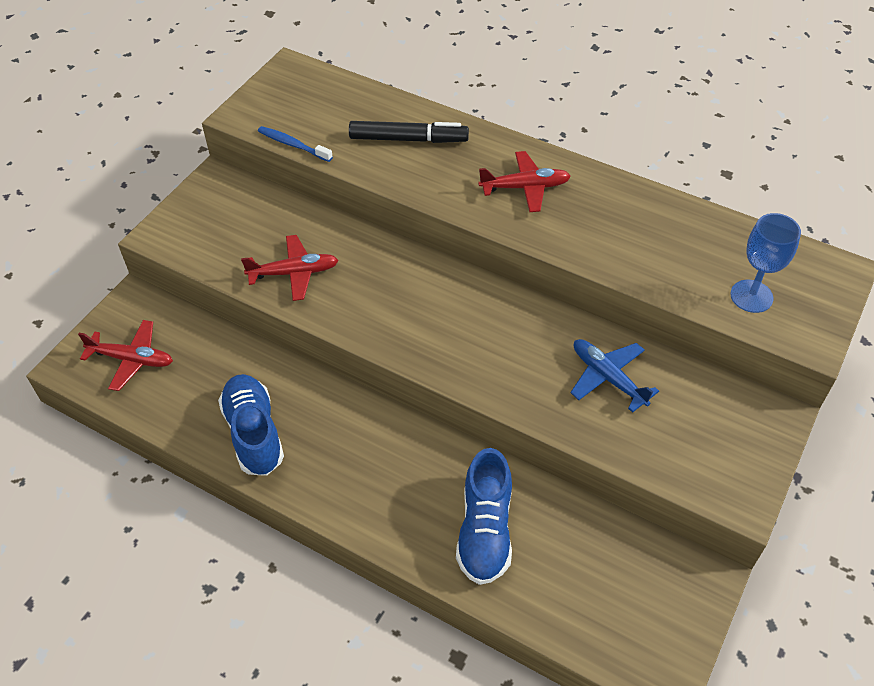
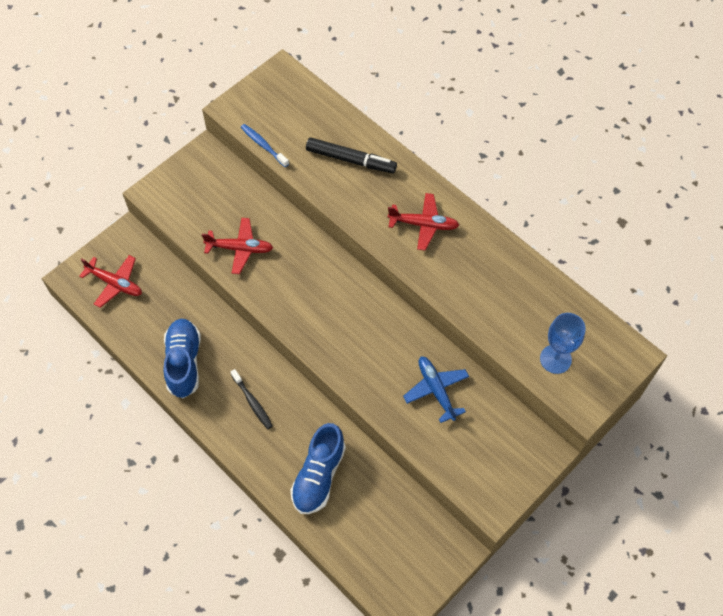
camera: 15 degrees right, 10 degrees up
(363, 460) = (252, 402): none -> black toothbrush

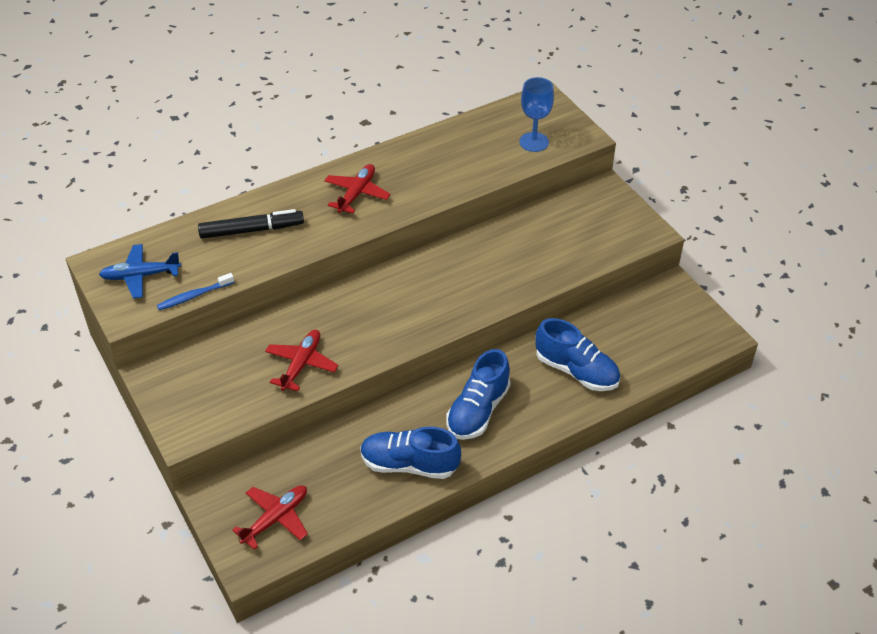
camera: 75 degrees left, 15 degrees down
(252, 402) = (478, 410): black toothbrush -> blue shoe
(351, 160) = (252, 230): black marker -> black marker turned 45 degrees clockwise
(436, 390) = (525, 244): blue plane -> blue plane (140, 276)

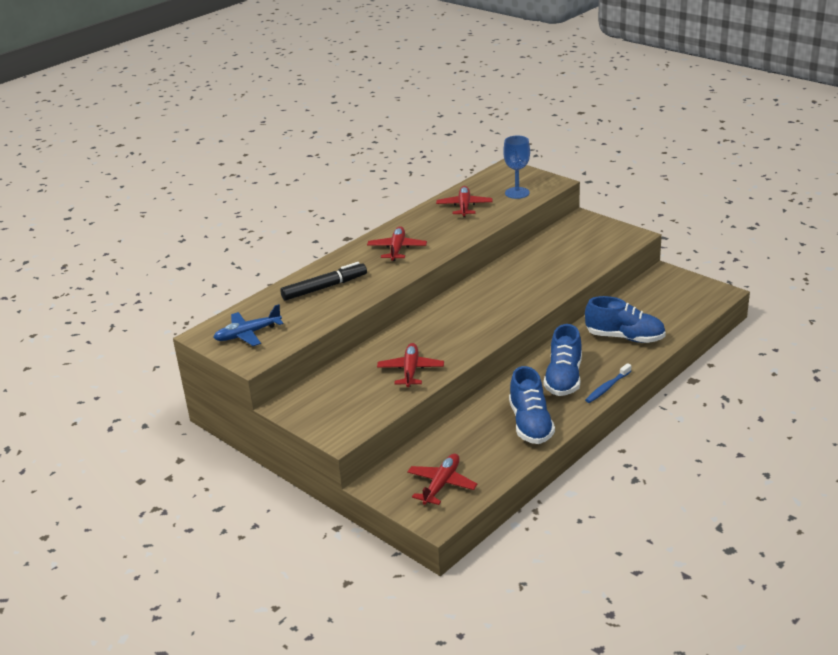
camera: 15 degrees left, 15 degrees down
(194, 296) = (303, 336): blue toothbrush -> blue toothbrush (607, 387)
(409, 464) = (530, 424): blue shoe -> blue shoe turned 90 degrees counterclockwise
(463, 147) = (464, 206): none -> red plane

